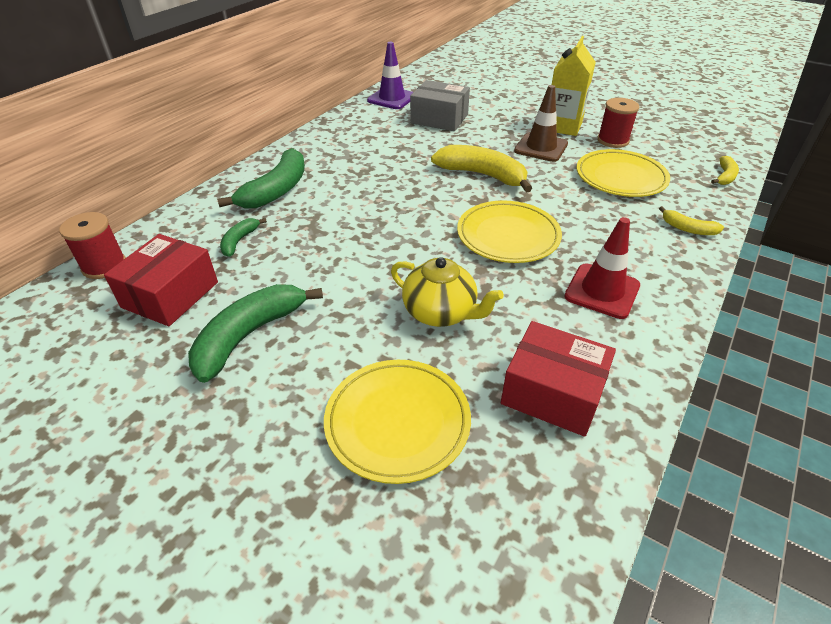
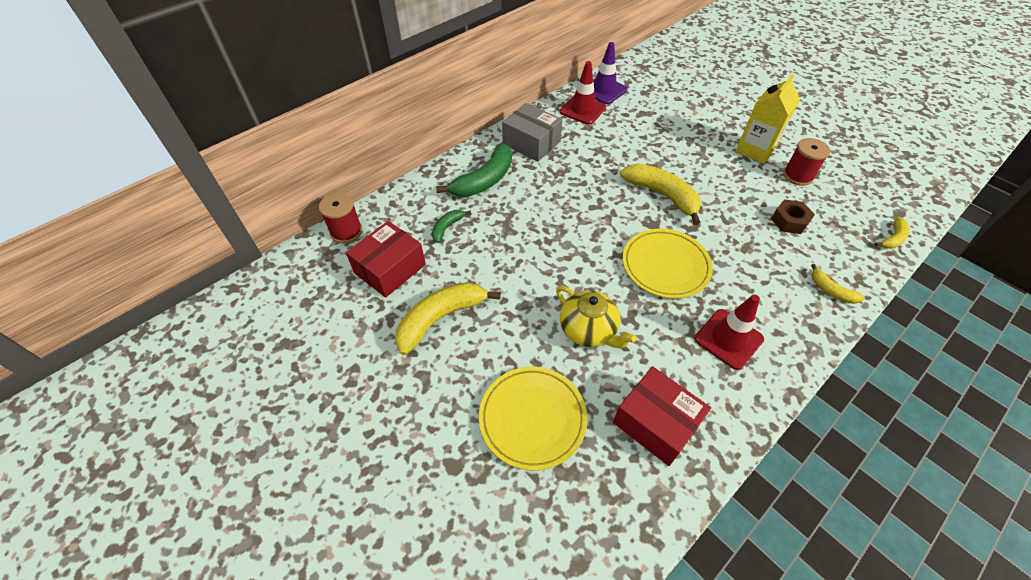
camera: 15 degrees right, 10 degrees up
(249, 335) = (441, 318): green banana -> yellow banana
(373, 116) = (582, 110): none -> red traffic cone
(439, 119) = (641, 122): grey box -> grey box (531, 143)
(541, 147) = (725, 172): brown traffic cone -> none
(620, 177) = (789, 221): yellow plate -> brown nut

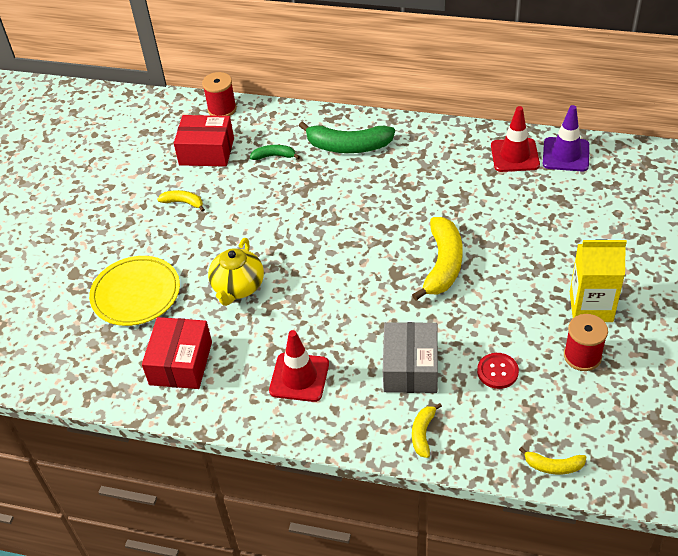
camera: 60 degrees right, 5 degrees down
(441, 318) = (183, 203): yellow banana -> yellow banana, size x0.51
(531, 143) = (427, 148): grey box -> grey box (410, 368)
(665, 266) = (350, 304): yellow plate -> none
(789, 221) = (497, 371): brown nut -> red button

